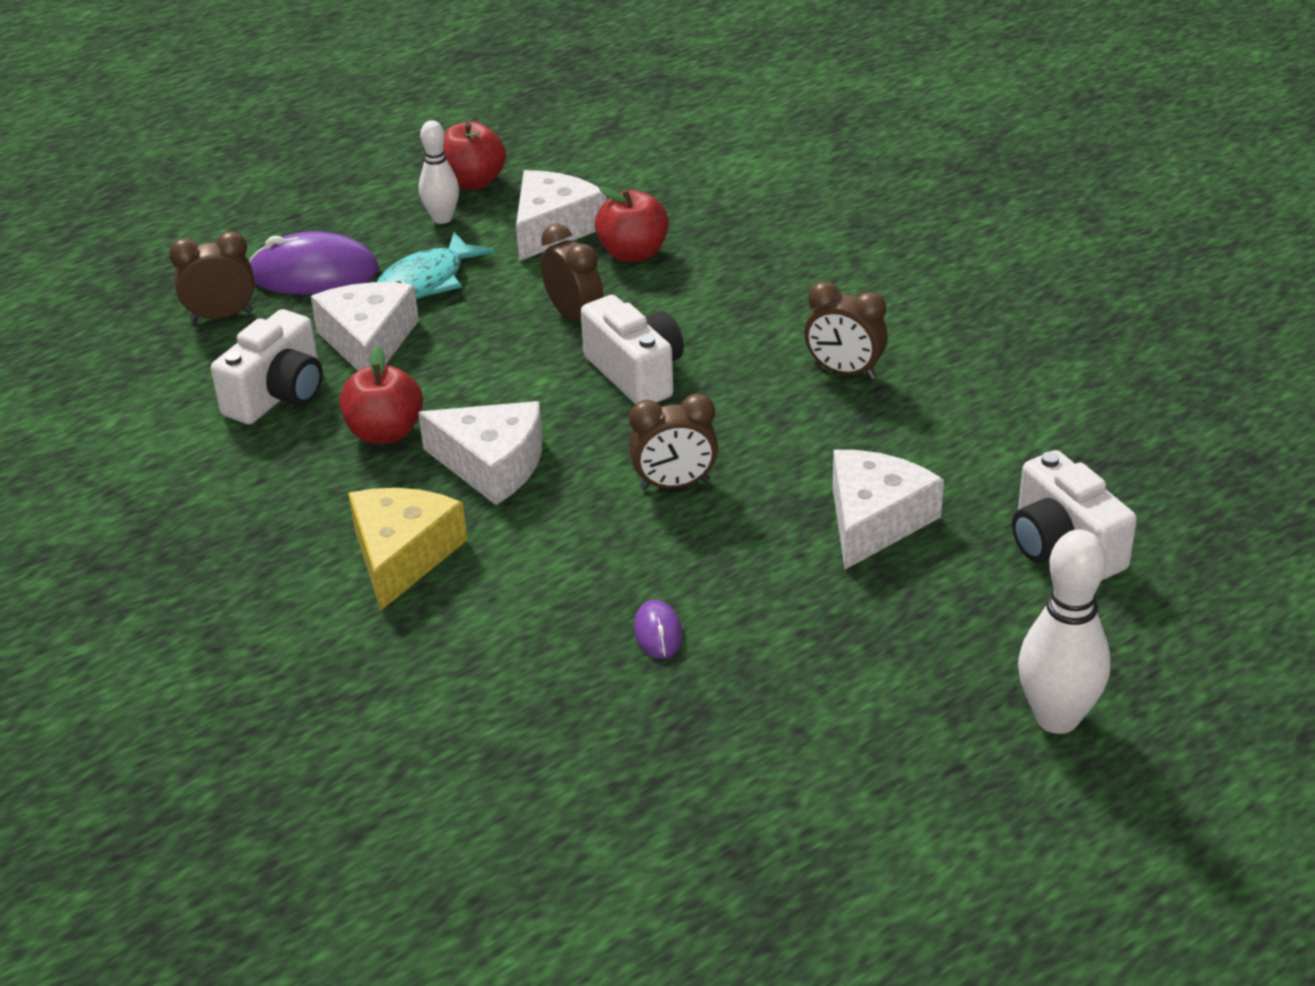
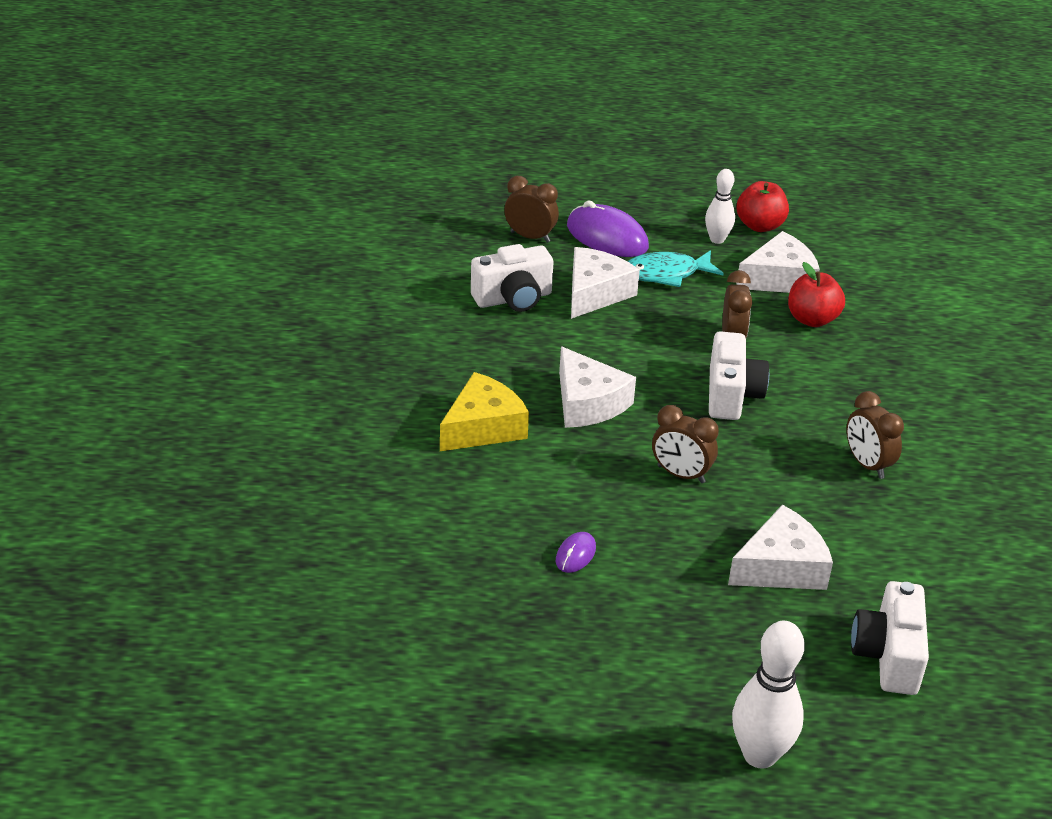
camera: 35 degrees right, 0 degrees up
(385, 433) = (548, 351): red apple -> none

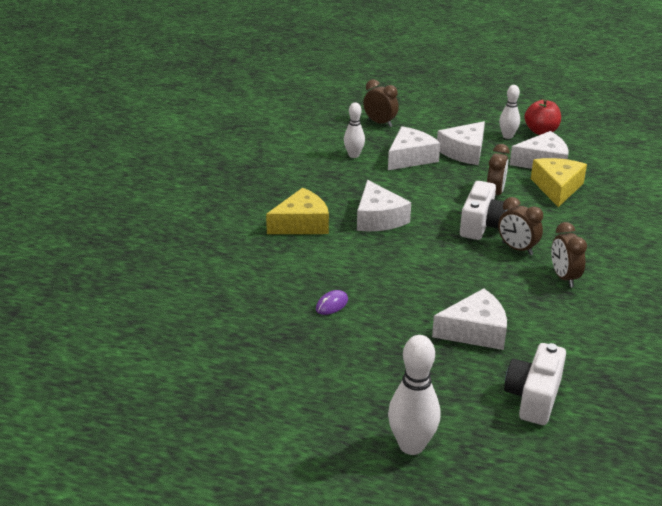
camera: 15 degrees right, 5 degrees down
(513, 298) = (353, 155): white camera -> white bowling pin
(607, 237) = (432, 127): purple mouse -> none
(666, 274) = (464, 152): turquoise fish -> white cheese
(681, 474) = (426, 267): brown clock -> brown clock (517, 249)
(812, 319) = (557, 188): red apple -> yellow cheese

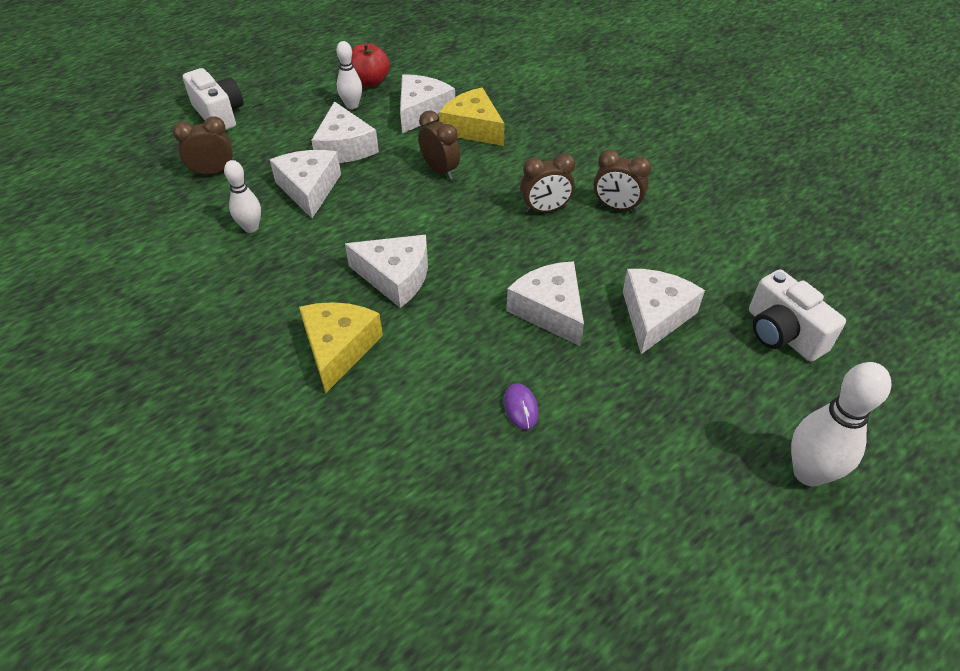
camera: 55 degrees left, 15 degrees up
(424, 286) = (550, 310): none -> white cheese
(481, 225) = (484, 210): white camera -> white camera (219, 114)

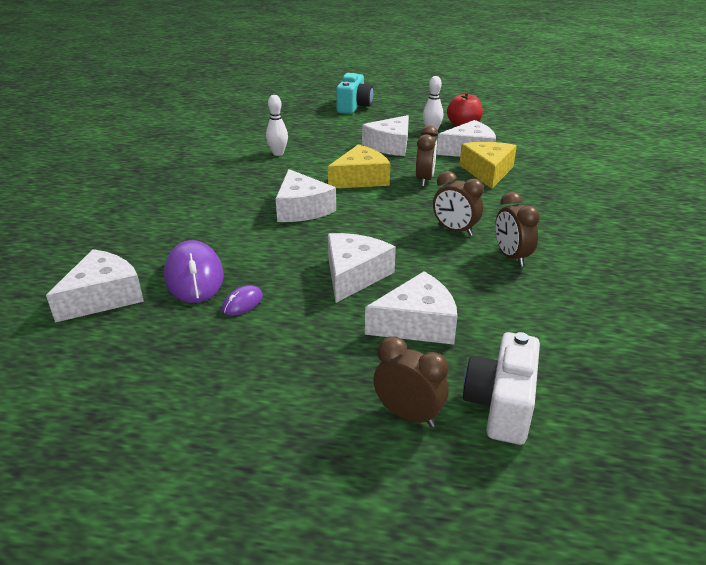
camera: 50 degrees right, 15 degrees down
(213, 172) = (305, 126): brown clock -> brown clock (408, 415)
(219, 114) = (354, 107): white camera -> turquoise camera
(309, 189) = (336, 153): white cheese -> white cheese (103, 297)
(339, 348) = (216, 218): yellow cheese -> yellow cheese (361, 179)
(437, 421) = (194, 276): none -> purple mouse
(808, 473) = (341, 492): white bowling pin -> none

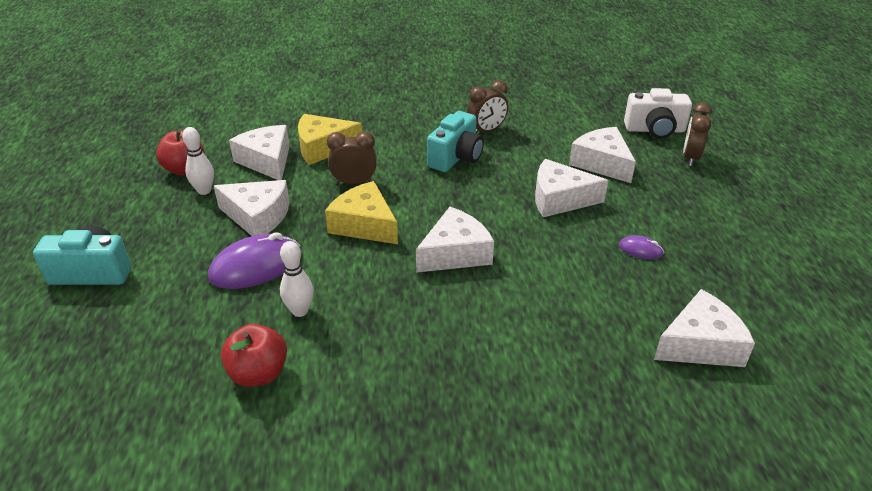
camera: 105 degrees left, 5 degrees up
(103, 297) = (700, 344): white cheese -> white cheese turned 135 degrees clockwise
(194, 276) = (625, 292): purple mouse -> purple mouse (256, 266)
(234, 141) = (258, 374): none -> red apple
(455, 230) = (456, 158): brown clock -> turquoise camera

